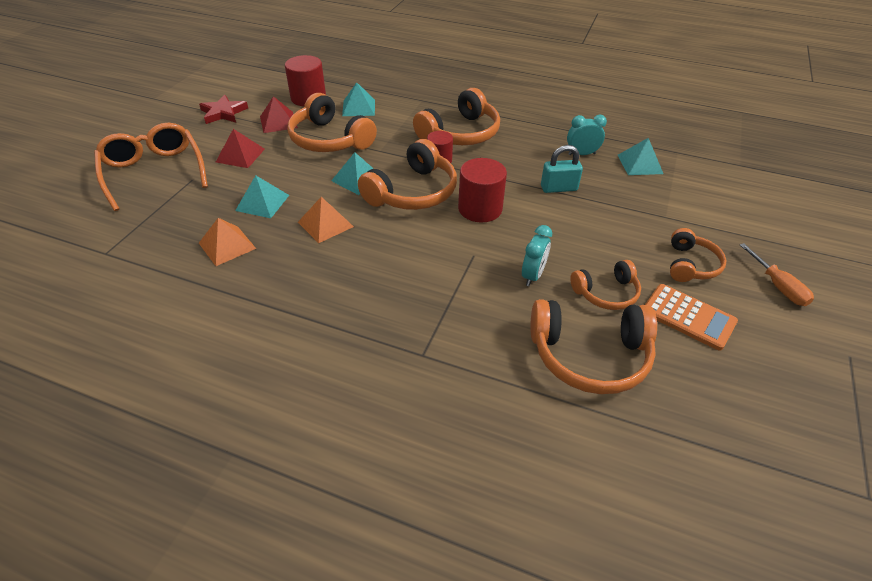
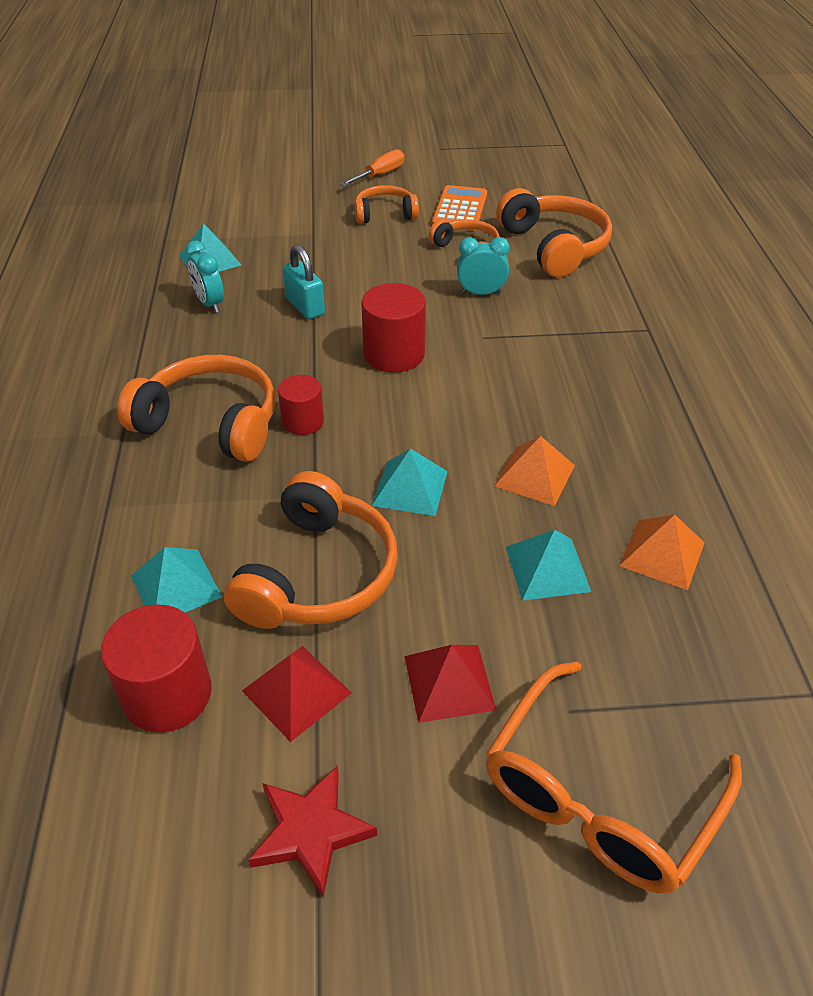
camera: 115 degrees left, 0 degrees up
(412, 192) = (401, 420): orange headphones -> none

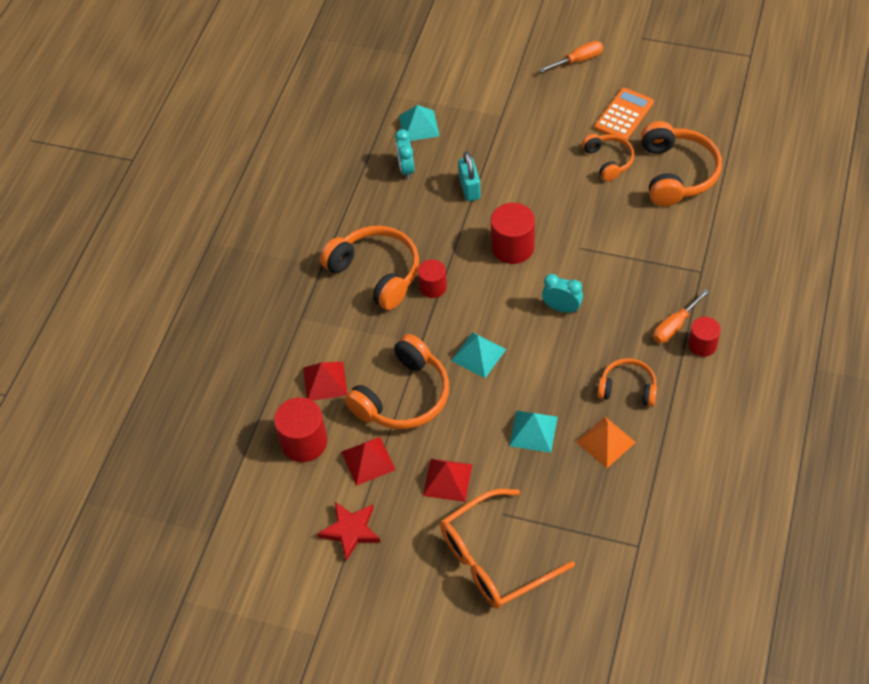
camera: 25 degrees right, 10 degrees up
(176, 586) = (325, 381): turquoise pyramid -> red pyramid
(385, 214) = (563, 107): orange headphones -> orange headphones (627, 388)
(481, 293) = (598, 206): turquoise clock -> turquoise clock (561, 308)
(534, 475) = (558, 367): orange pyramid -> none
(657, 391) = (675, 326): none -> orange screwdriver
(706, 403) = (702, 345): none -> red cylinder

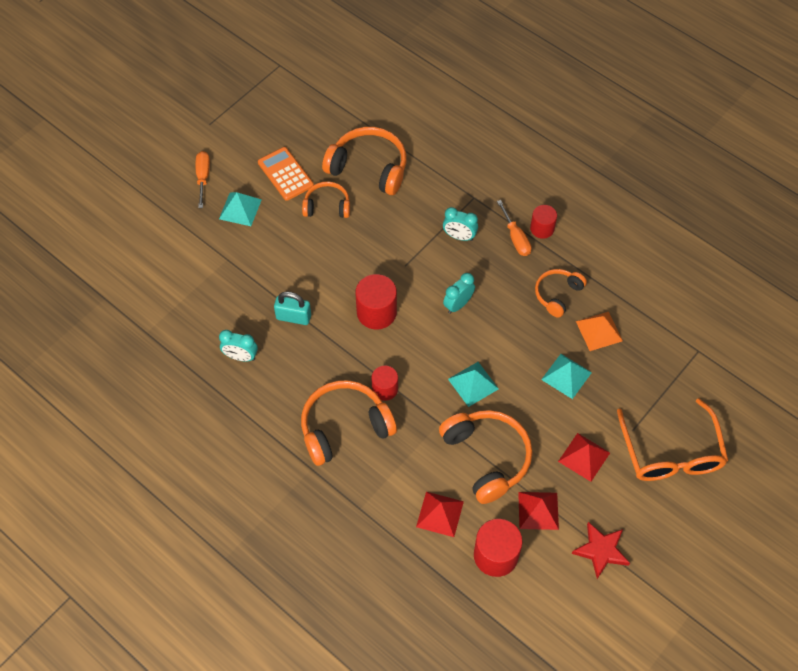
camera: 70 degrees left, 5 degrees up
(419, 126) = (196, 326): turquoise pyramid -> turquoise pyramid (240, 209)
(644, 278) = (459, 236): none -> turquoise clock

